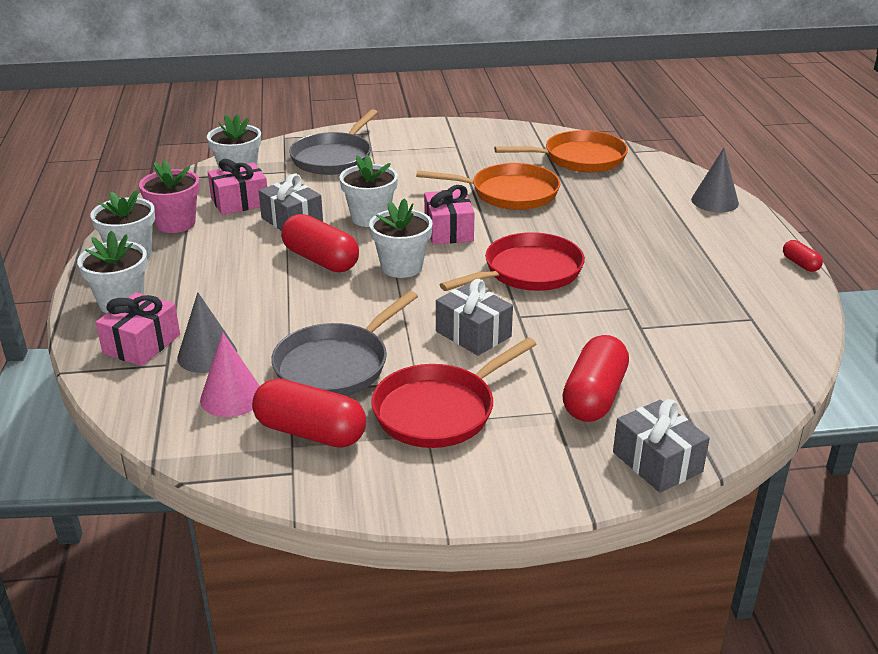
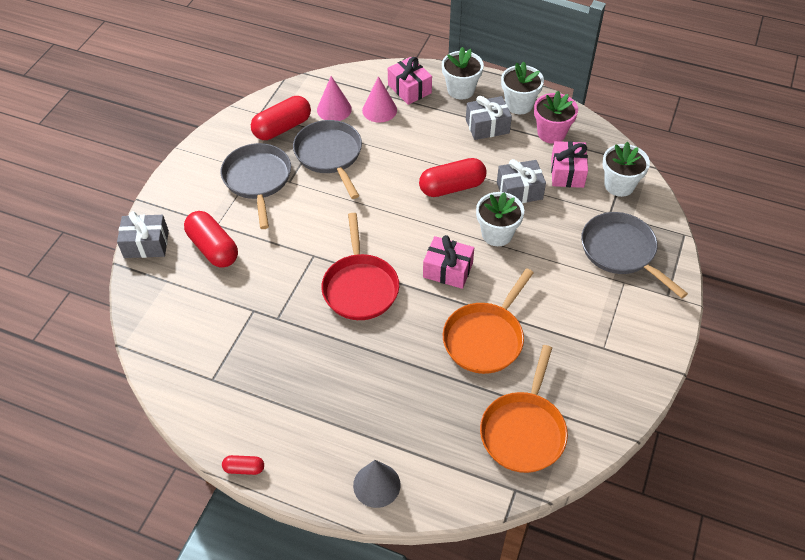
camera: 120 degrees right, 20 degrees up
(207, 355) = (379, 110): grey cone -> pink cone
(401, 267) = (414, 223): white flower pot -> none
(439, 410) = (258, 180): red pan -> grey pan
(473, 334) = (312, 224): grey gift -> grey gift (487, 126)

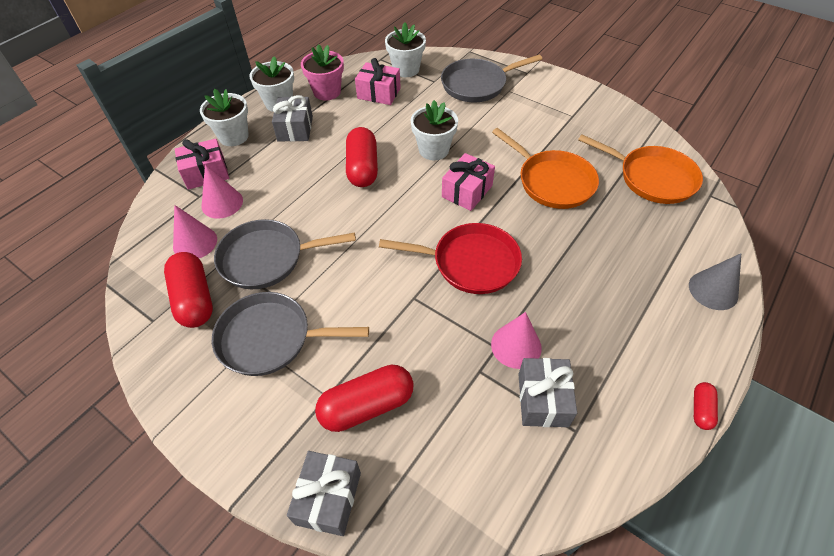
camera: 75 degrees left, 0 degrees up
(281, 331) = (516, 346): none -> pink cone
(519, 191) = (387, 125): grey gift -> grey gift (543, 399)

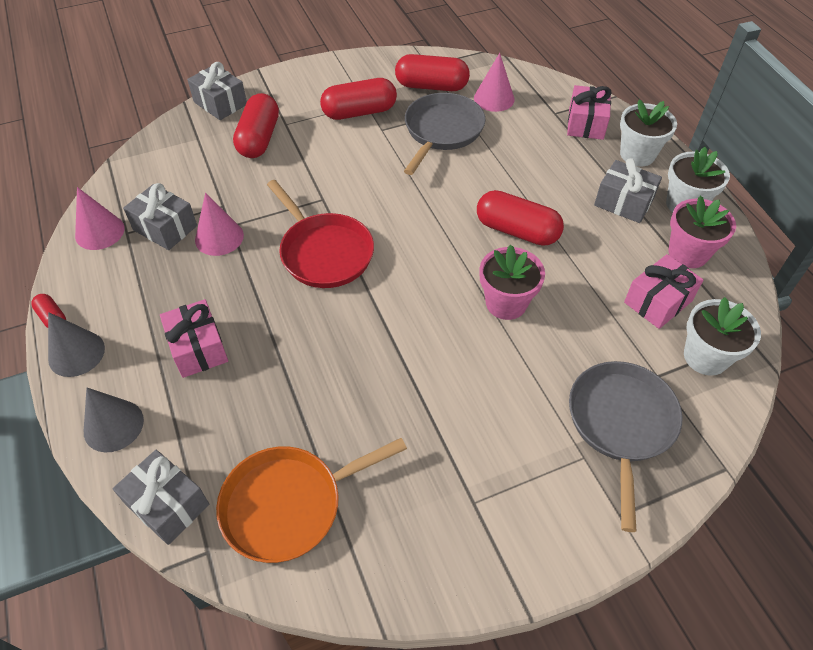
camera: 120 degrees right, 0 degrees up
(222, 203) = (534, 123): pink cone -> pink cone (100, 232)
(270, 338) = (359, 112): grey pan -> red capsule
(434, 150) = (506, 303): white flower pot -> pink flower pot
(467, 191) = (416, 298): pink gift -> pink gift (198, 348)
(470, 263) = (324, 252): red pan -> red pan turned 75 degrees counterclockwise
(552, 182) = (369, 386): orange pan -> none
(703, 360) = (76, 353): none -> grey cone
(714, 227) = (168, 504): none -> grey gift

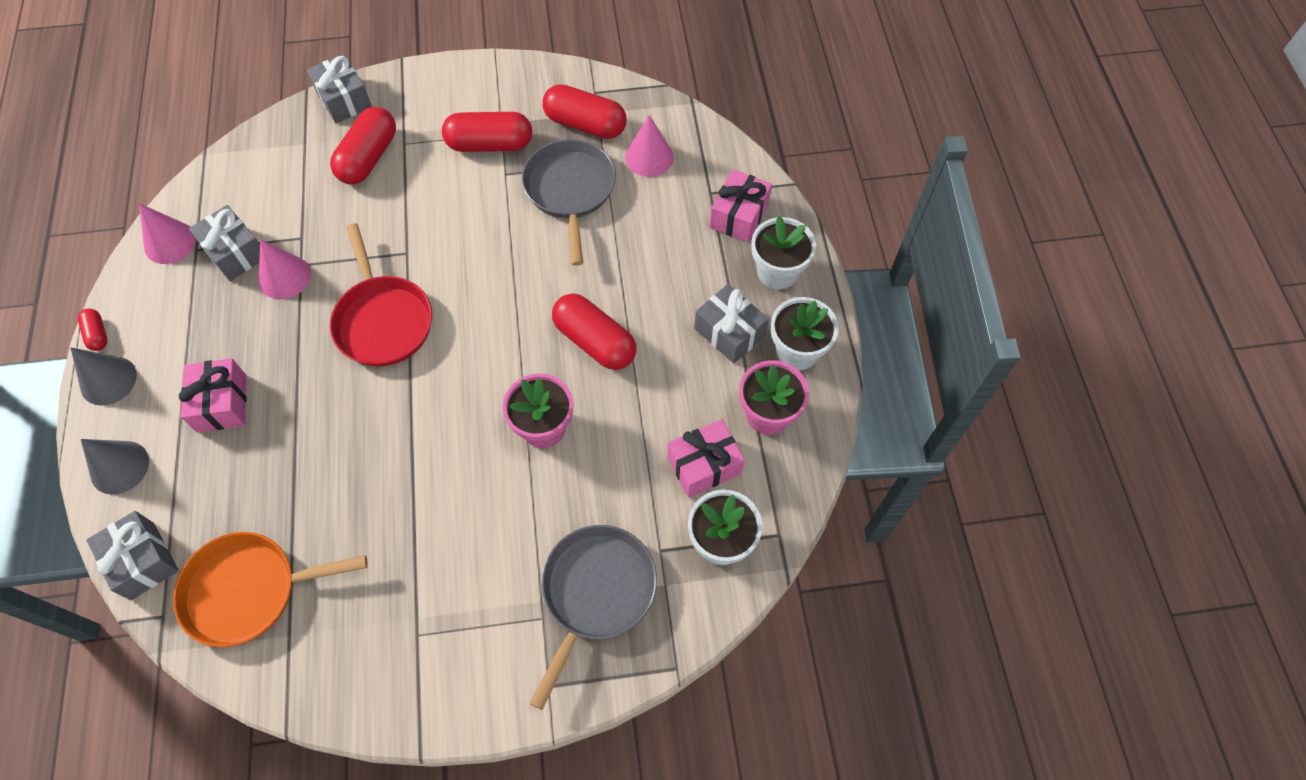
camera: 15 degrees right, 10 degrees up
(442, 131) = (570, 191): grey pan -> grey pan turned 45 degrees counterclockwise

